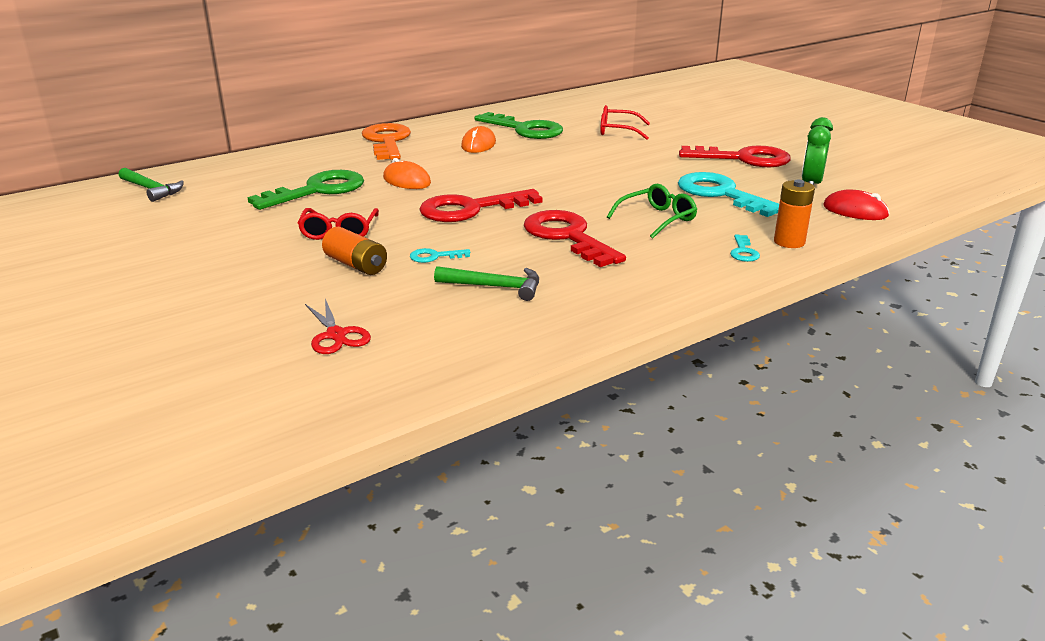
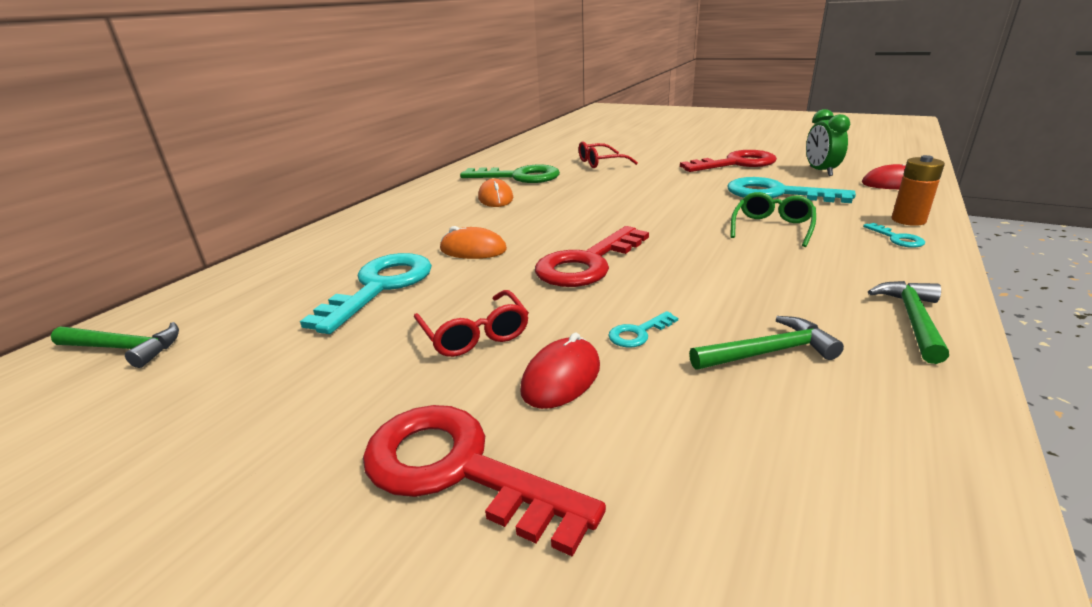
camera: 25 degrees left, 0 degrees up
(318, 190) = (380, 286): green key -> turquoise key
(336, 335) = (706, 524): red scissors -> none
(356, 265) = (561, 377): orange battery -> red mouse
(387, 141) = (395, 214): orange key -> none
(567, 236) = (730, 266): red key -> red key (457, 469)
(627, 298) = (912, 320): none -> green hammer

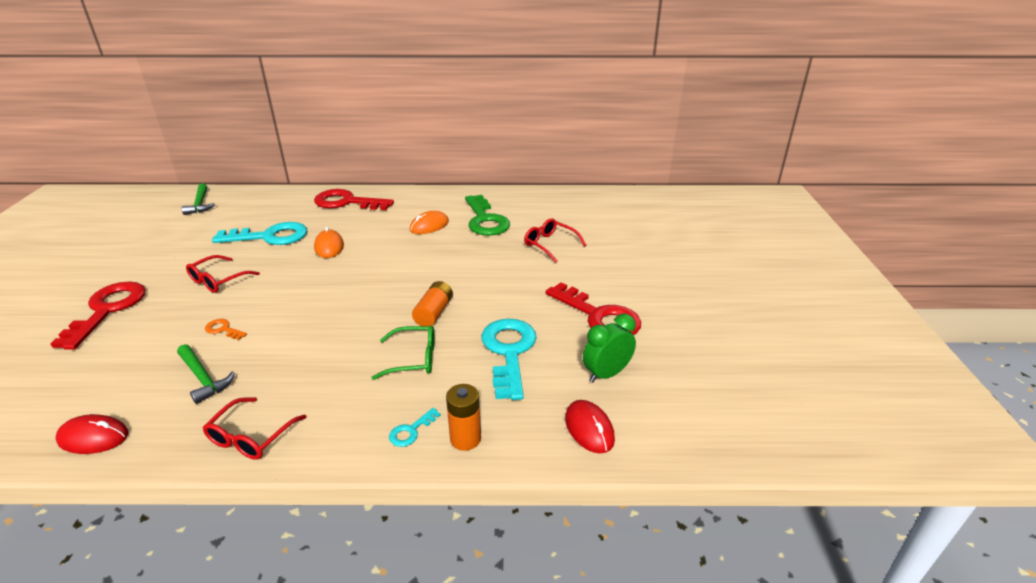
camera: 60 degrees right, 5 degrees up
(561, 377) = (176, 316): red mouse -> red mouse (93, 437)
(587, 263) = (317, 291): red key -> red key (346, 202)
(638, 333) = (223, 329): turquoise key -> orange key
(688, 212) = (434, 313): none -> orange battery
(912, 320) = (250, 437): green hammer -> red glasses

